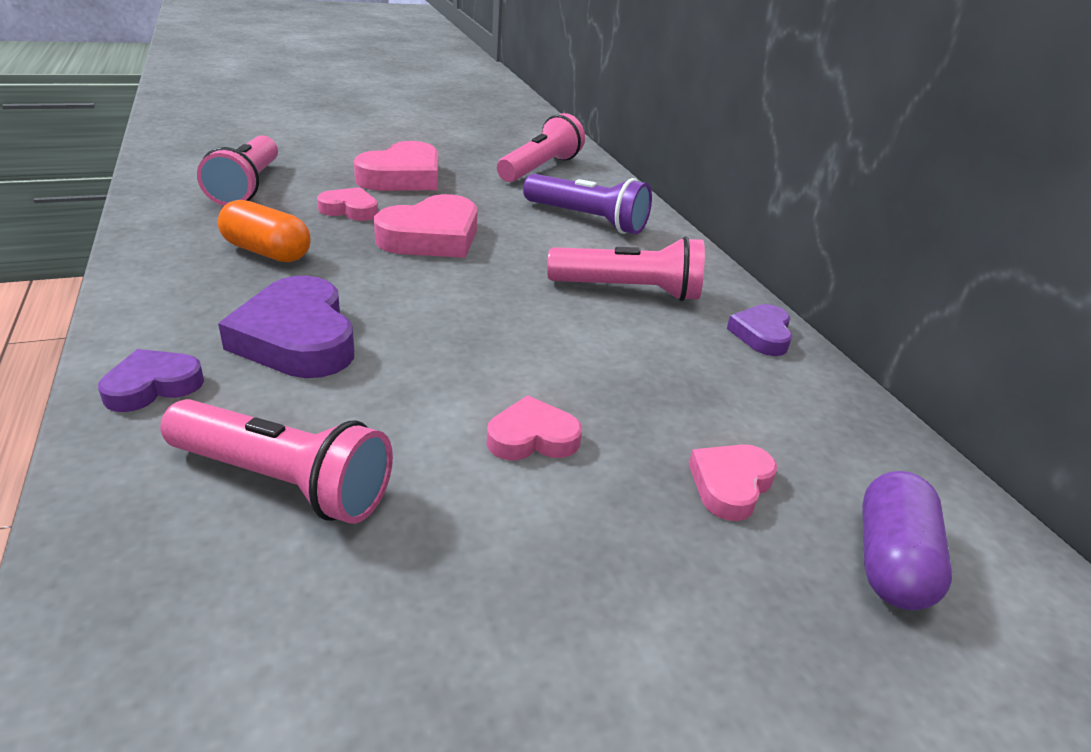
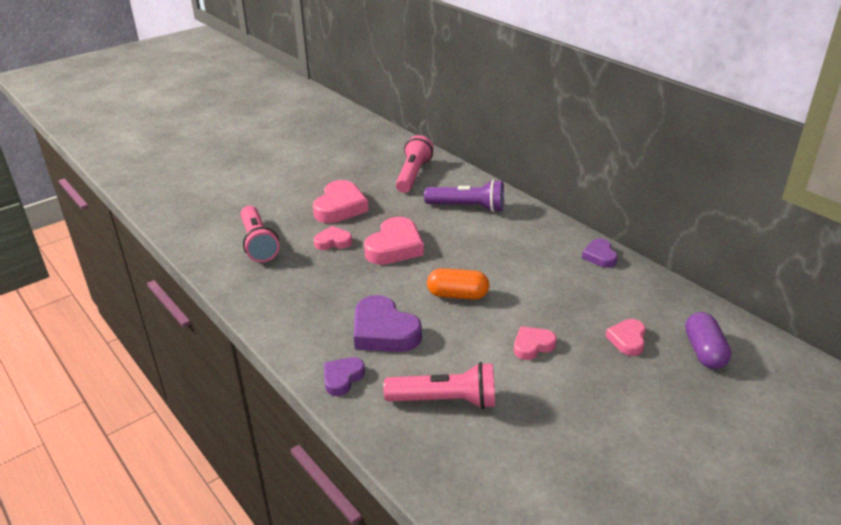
camera: 15 degrees left, 0 degrees up
(267, 252) = (317, 285): orange capsule -> orange capsule (457, 295)
(629, 290) = (521, 250): pink flashlight -> none

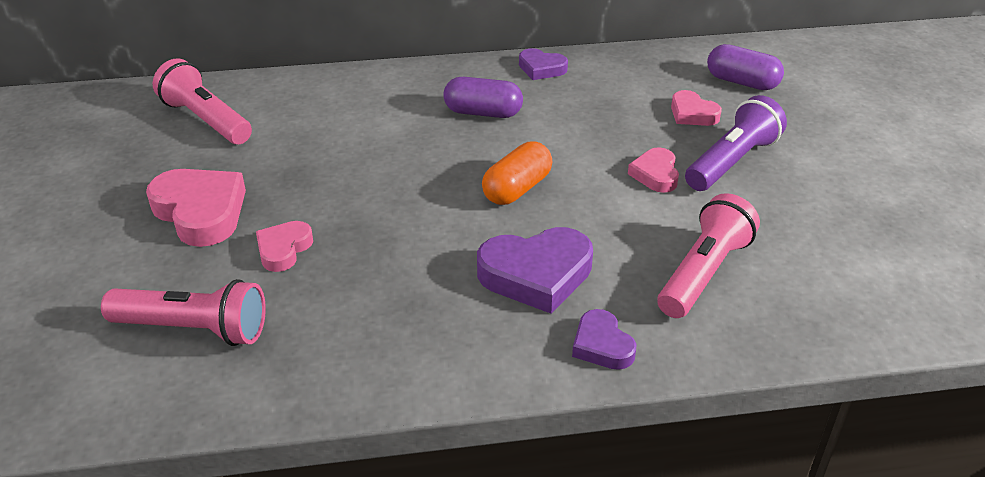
camera: 60 degrees left, 5 degrees up
(394, 247) = (361, 199): pink heart -> none
(467, 207) = (342, 110): purple flashlight -> purple flashlight (732, 162)
(521, 253) = (483, 112): none -> purple capsule

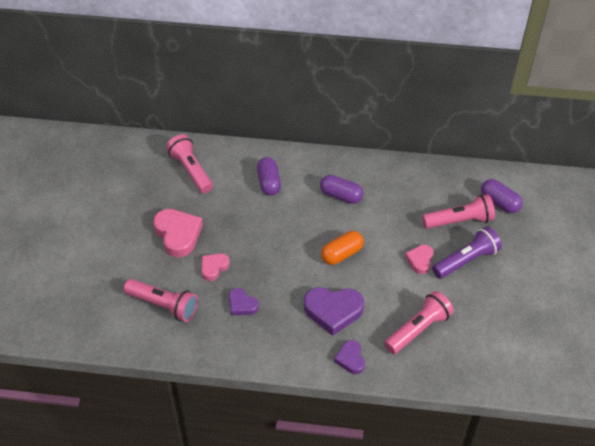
camera: 15 degrees right, 10 degrees up
(352, 115) = (269, 183): none -> purple capsule
(541, 68) = (385, 168): purple heart -> purple heart (242, 304)
(692, 114) = (459, 221): pink heart -> pink flashlight

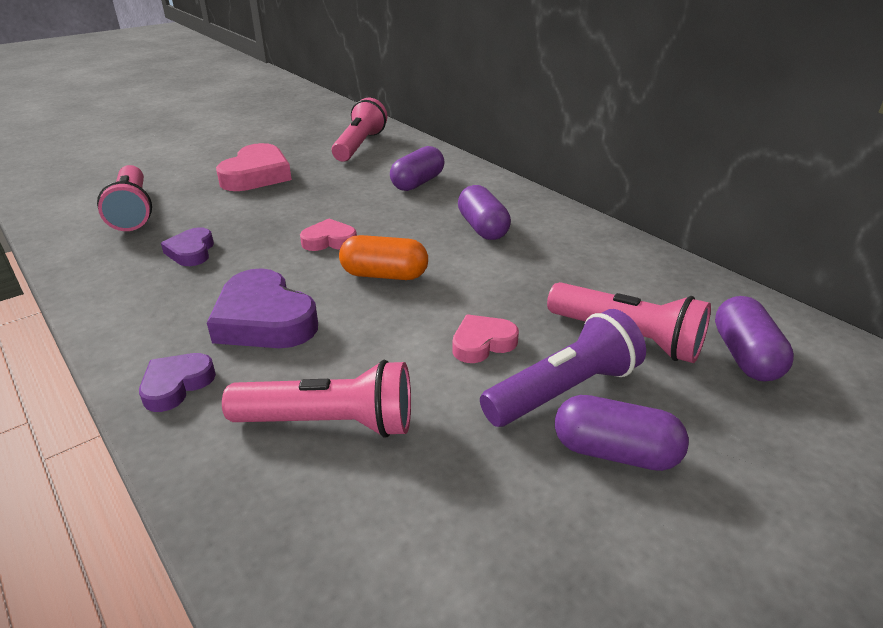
camera: 45 degrees right, 15 degrees down
(214, 267) = (233, 211): pink heart -> pink heart (329, 241)
(466, 260) = (563, 391): purple flashlight -> purple flashlight turned 45 degrees counterclockwise
(502, 272) = (615, 452): none -> purple capsule

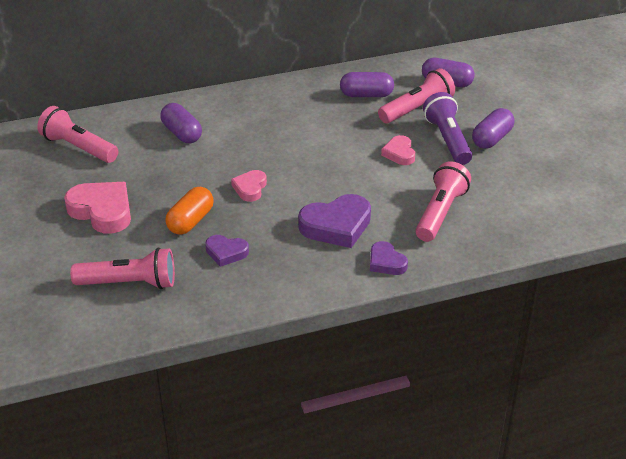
camera: 70 degrees left, 5 degrees up
(384, 275) = (310, 173): orange capsule -> orange capsule (190, 221)
(482, 228) = (273, 122): purple capsule -> purple capsule (366, 95)

